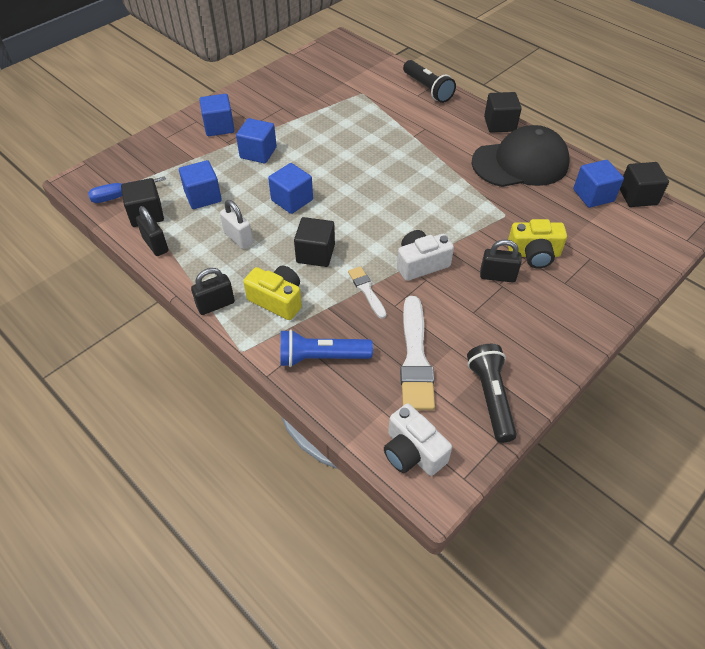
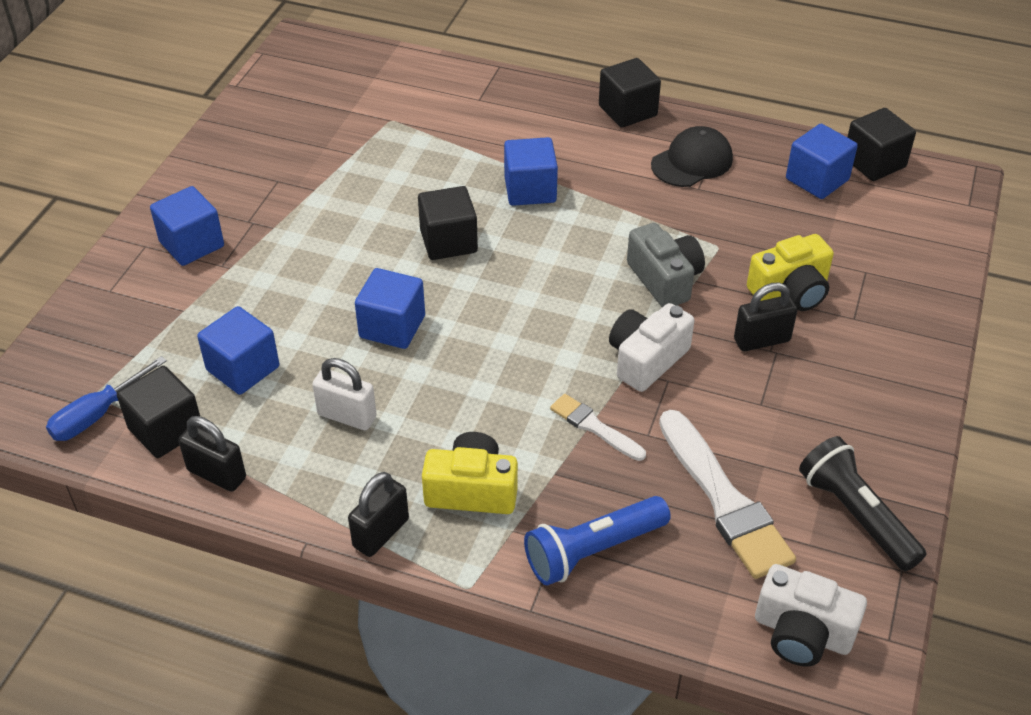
camera: 25 degrees left, 5 degrees down
(258, 153) = (287, 267): blue cube -> blue cube (530, 190)
(315, 254) = (483, 398): black cube -> black cube (448, 241)
(427, 89) = (488, 85): black flashlight -> none
(461, 223) = (665, 279): none -> grey camera
(520, 163) = (692, 162): black cap -> black cap, size x0.57

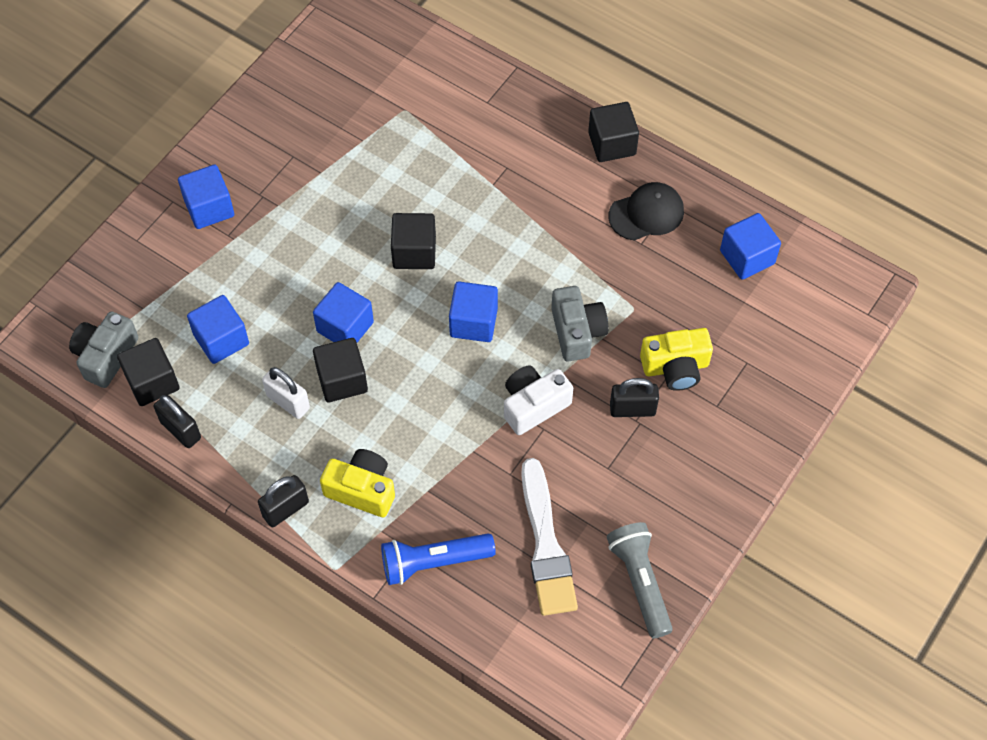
camera: 15 degrees right, 15 degrees up
(98, 414) = (106, 356): blue screwdriver -> grey camera
(530, 190) = (498, 213): blue cube -> blue cube (473, 322)
(594, 427) = (471, 457): white brush -> none
(802, 633) = (560, 665): white camera -> none
(856, 515) = (640, 582): black flashlight -> grey flashlight
(874, 162) = (805, 250): black cube -> black cube (342, 380)

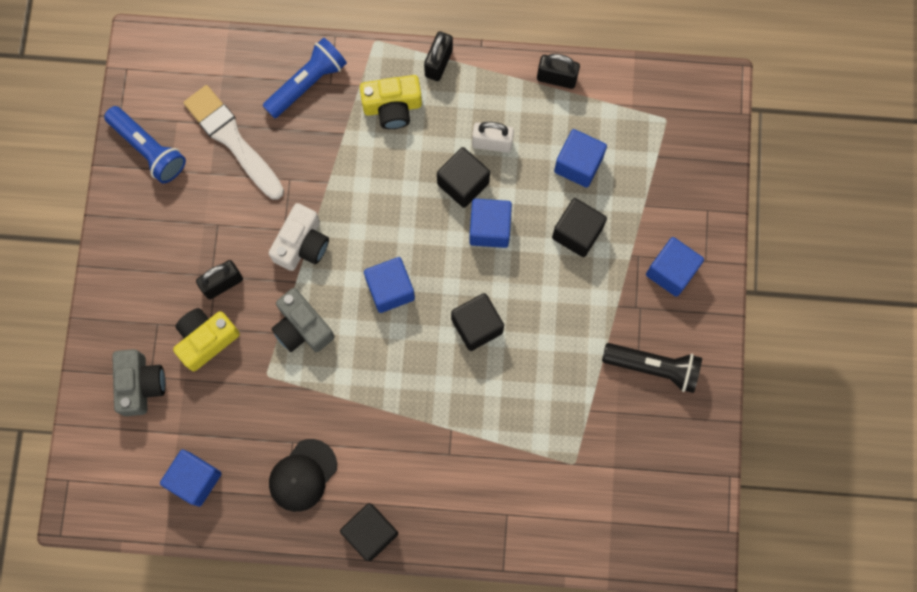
camera: 150 degrees right, 15 degrees up
(106, 356) = (655, 103): grey camera -> grey camera (141, 385)
(152, 382) = (605, 102): black cube -> black cube (577, 233)
(284, 144) = (653, 367): none -> black flashlight
(640, 582) = (148, 149): grey flashlight -> blue flashlight

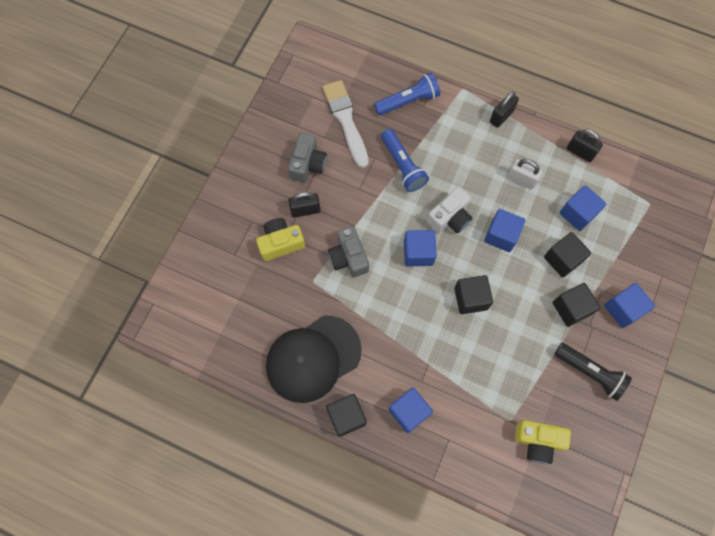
camera: 20 degrees right, 5 degrees down
(141, 385) = (226, 257): grey camera -> grey camera (307, 164)
(148, 149) = (288, 108): blue flashlight -> blue flashlight (402, 166)
(195, 479) = (238, 334): blue cube -> blue cube (409, 412)
(302, 244) = (368, 202): white camera -> white camera (450, 217)
(303, 475) = (313, 358): black cap -> black cap, size x1.76
(392, 107) = (460, 134): yellow camera -> yellow camera (538, 441)
(463, 183) = (492, 199): black cube -> black cube (571, 308)

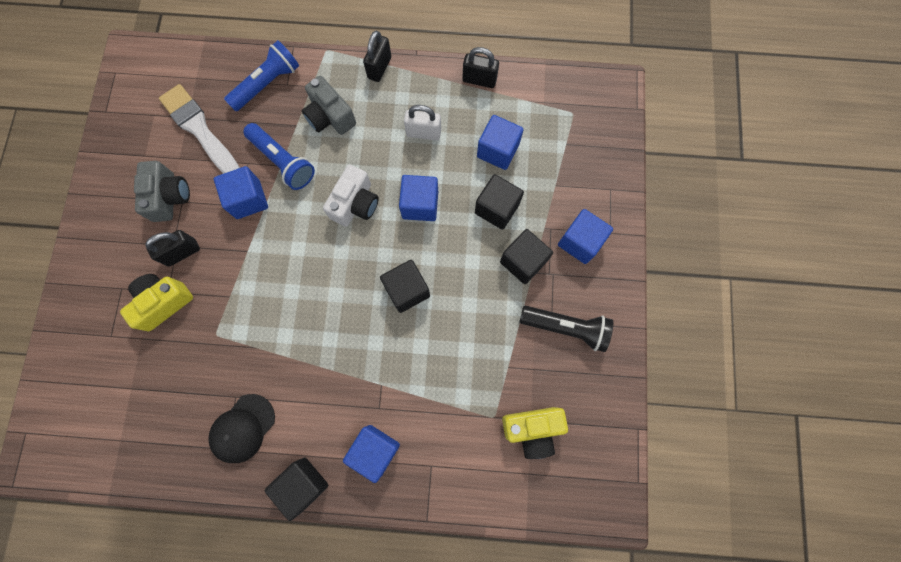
camera: 20 degrees left, 5 degrees up
(313, 358) = (243, 428): black cap -> black cap, size x0.57
(348, 257) = (250, 291): grey camera -> grey camera (330, 117)
(418, 253) = (331, 257): blue cube -> blue cube (248, 199)

